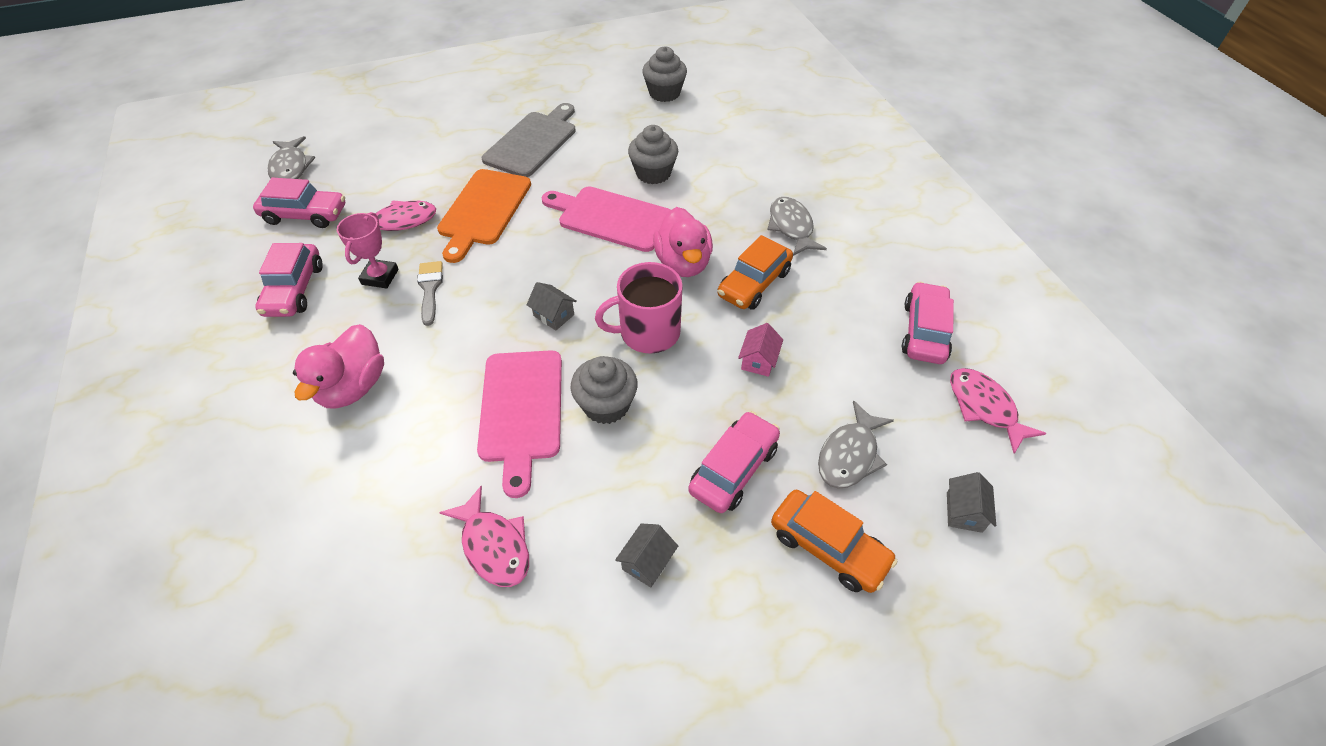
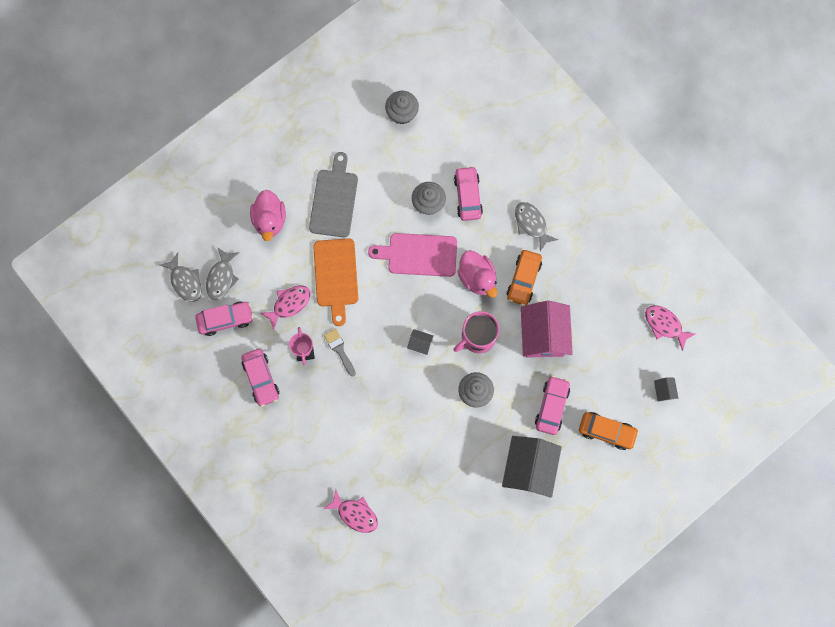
camera: 20 degrees left, 25 degrees up
(353, 387) = (338, 429): pink duck -> pink duck (270, 220)
(494, 545) = (457, 486): pink fish -> pink fish (355, 514)
(521, 410) = (433, 411): pink cutting board -> none
(647, 562) = (529, 468): grey house -> grey house, size x2.36
(758, 360) = (543, 335): pink house -> pink house, size x2.36
(849, 454) = (604, 378): grey fish -> grey fish (221, 277)
(924, 332) = (626, 283): pink car -> pink car (468, 196)

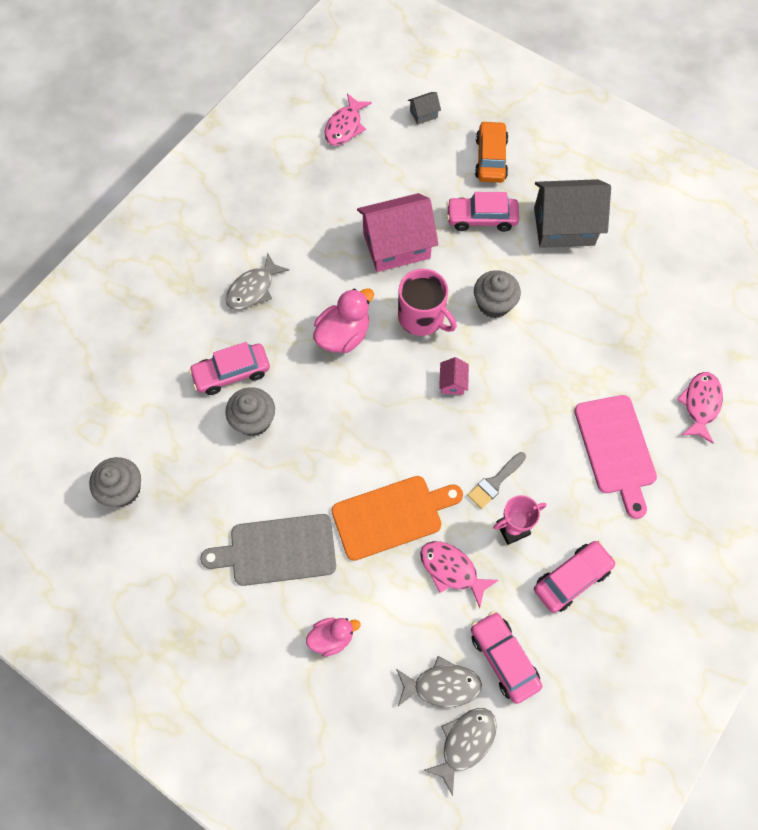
camera: 105 degrees left, 10 degrees down
(270, 220) = (332, 637): pink duck -> pink duck, size x0.64
(419, 254) = (330, 414): pink cutting board -> pink cutting board (615, 449)
(420, 343) = (452, 382): grey house -> pink house
(523, 279) = (330, 282): orange car -> none

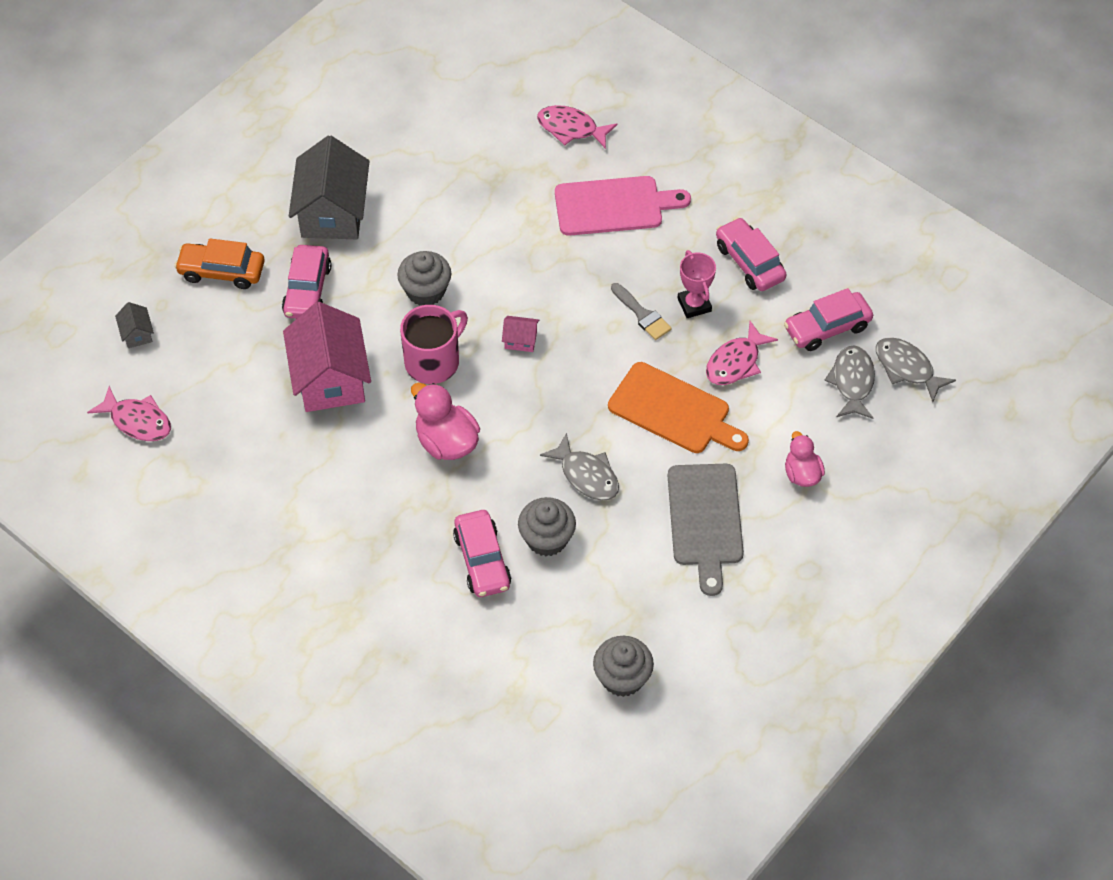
camera: 85 degrees left, 10 degrees down
(253, 289) = (368, 534): grey fish -> grey fish (586, 475)
(391, 516) = (673, 411): orange cutting board -> orange cutting board turned 135 degrees clockwise

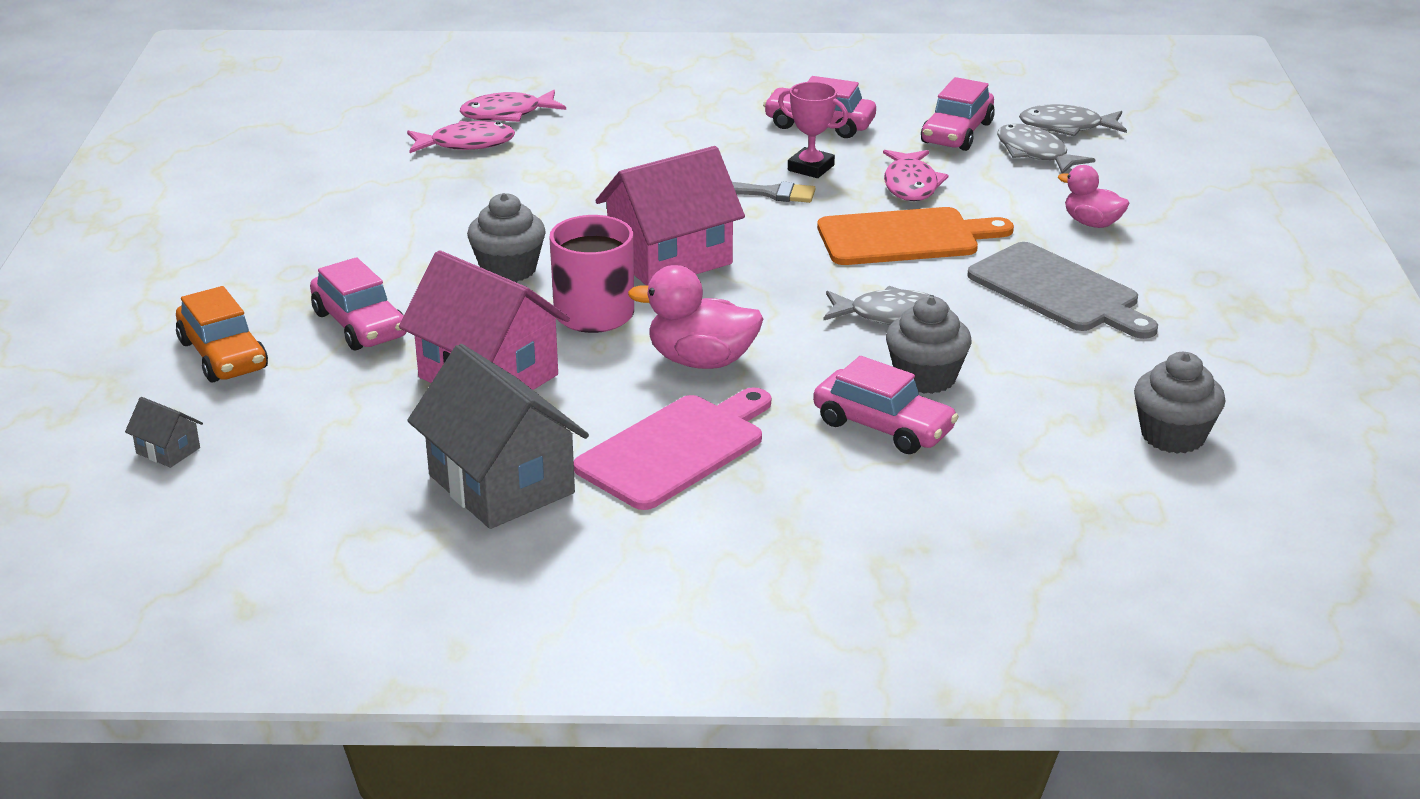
camera: 40 degrees left, 25 degrees down
(137, 421) = (269, 522): pink fish -> pink fish (466, 144)
(221, 271) = (223, 355): orange car -> orange car turned 90 degrees counterclockwise
(333, 212) = (310, 260): grey house -> grey house (501, 484)
(520, 340) = (670, 259): pink house -> pink house, size x2.36
(613, 206) = (629, 142): pink cutting board -> pink cutting board (676, 449)

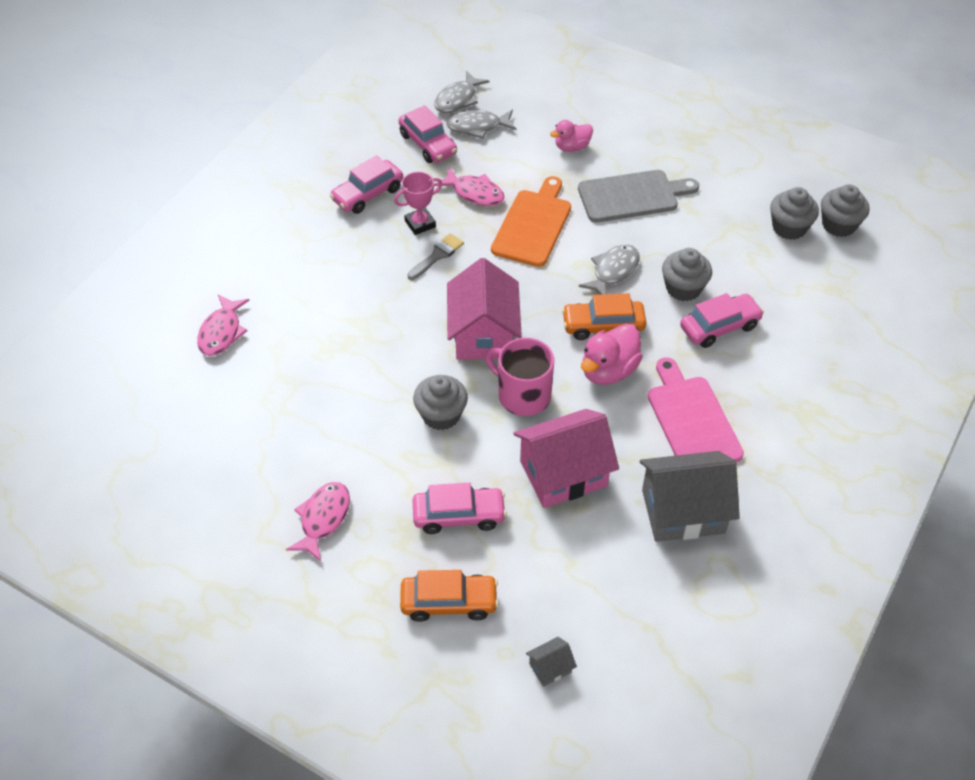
camera: 60 degrees left, 20 degrees up
(466, 144) = (248, 370): pink fish -> pink fish (323, 519)
(779, 335) = (603, 326): none -> orange car
(1244, 481) = (839, 225): none -> grey cupcake

